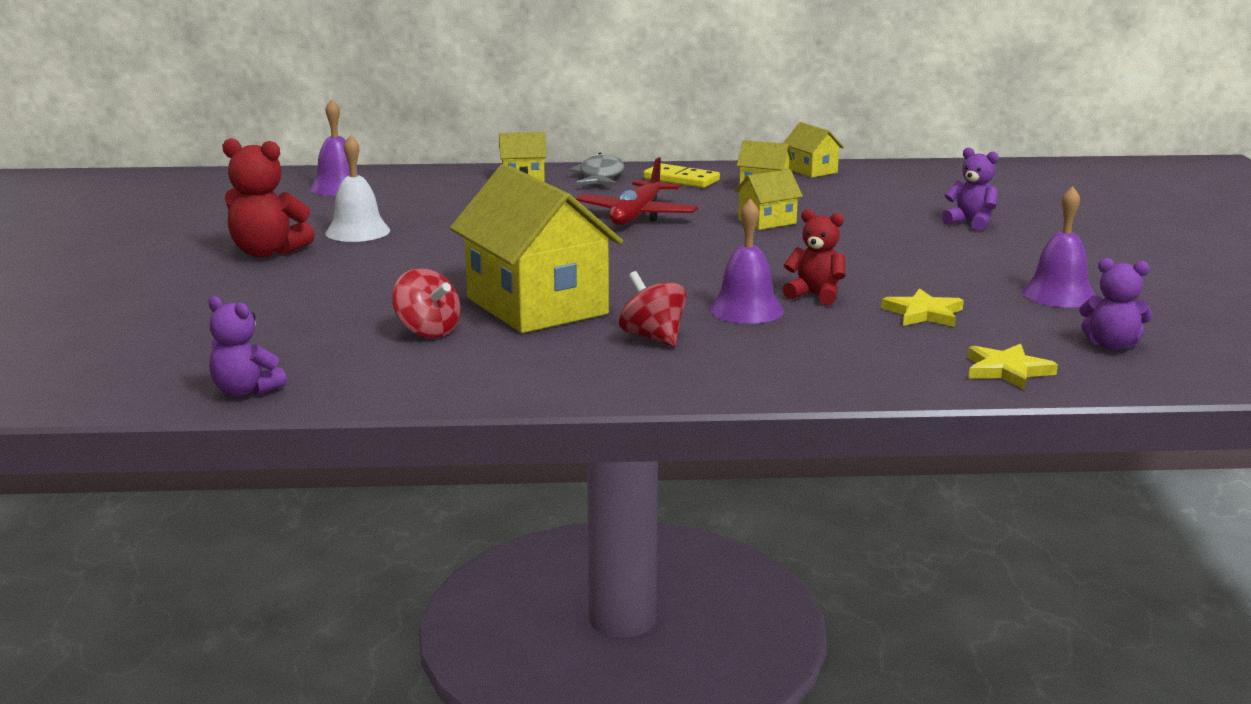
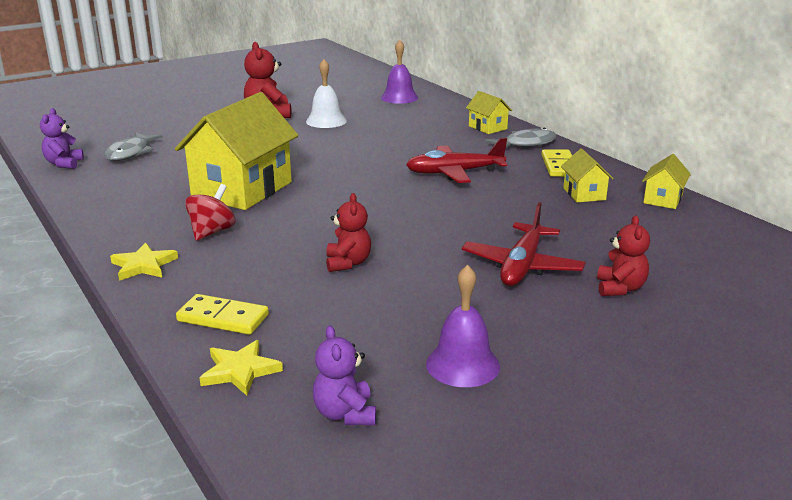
camera: 60 degrees right, 5 degrees up
(277, 345) = (130, 153): none -> grey fish
(427, 331) = (176, 176): red spinning top -> none
(746, 310) = (292, 247): purple bell -> none
(767, 221) = (501, 212): yellow house -> none
(889, 362) = (223, 318): none -> yellow domino
(895, 240) = (522, 266): none -> red plane
(923, 313) = (347, 311): yellow star -> yellow star (144, 265)
(971, 223) = (620, 288): purple teddy bear -> red teddy bear

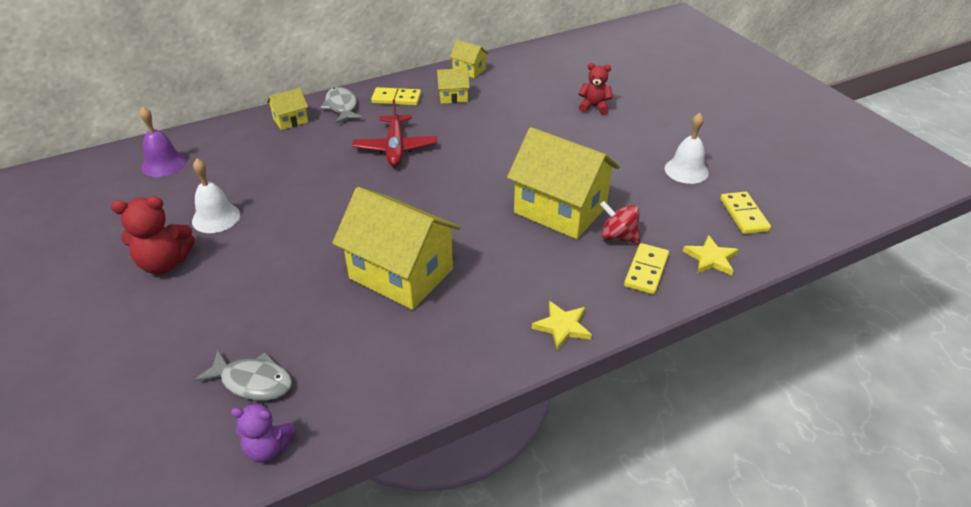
camera: 85 degrees left, 15 degrees up
(212, 232) = (497, 288): red spinning top -> red spinning top (618, 237)
(345, 414) = (744, 215): purple teddy bear -> yellow domino
(348, 263) = (560, 210): red teddy bear -> yellow house
(463, 364) = (686, 170): purple bell -> white bell
(522, 266) = (565, 136): red plane -> none

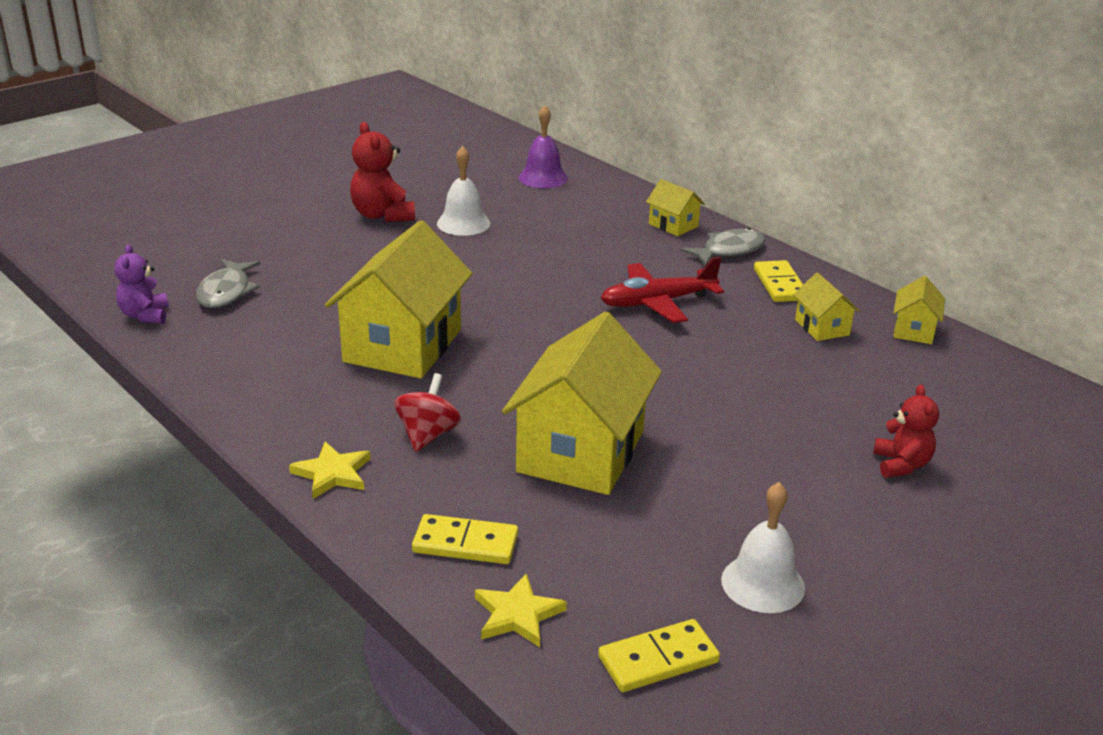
camera: 75 degrees right, 10 degrees down
(618, 237) = (536, 511): red spinning top -> red spinning top (428, 435)

